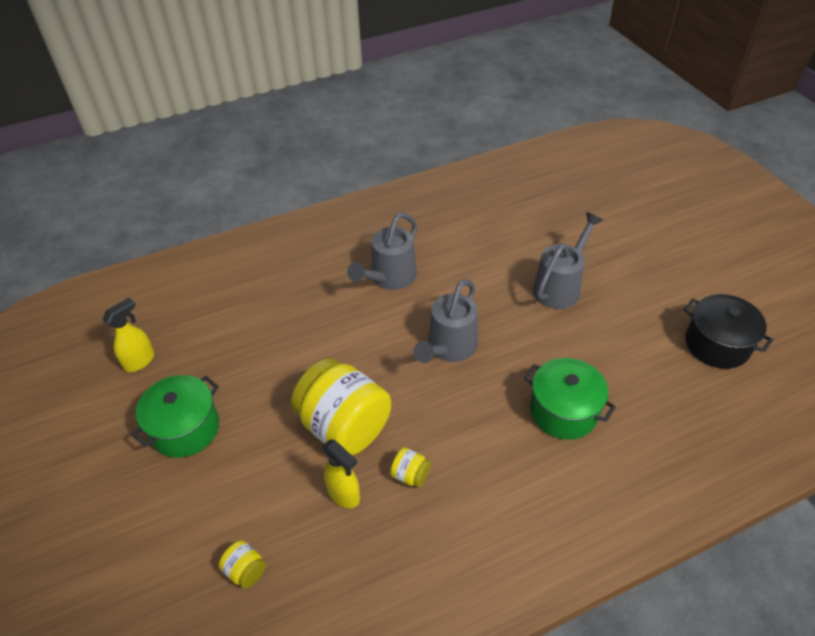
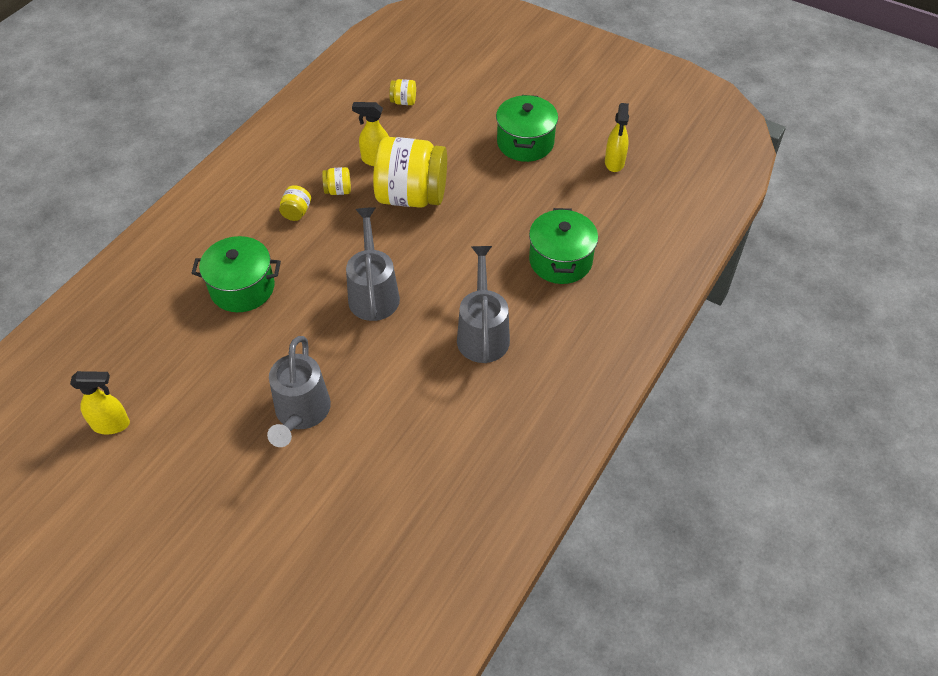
camera: 145 degrees right, 5 degrees up
(281, 301) = (560, 260): none -> green pot
(469, 471) = (296, 212): none -> yellow jar
(717, 344) = (111, 424): black pot -> yellow spray bottle

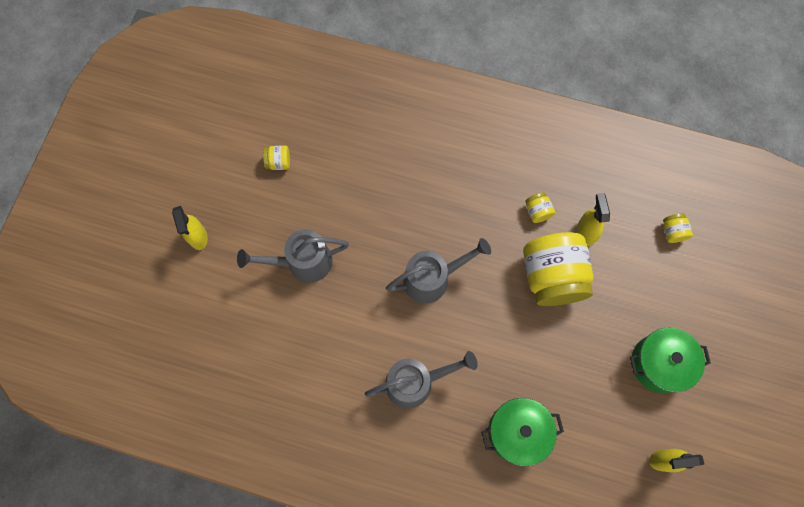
camera: 75 degrees right, 20 degrees up
(111, 424) = (262, 135): yellow spray bottle -> yellow spray bottle (198, 237)
(242, 288) = (408, 175): green pot -> none
(296, 212) = (501, 186): yellow jar -> yellow jar (279, 162)

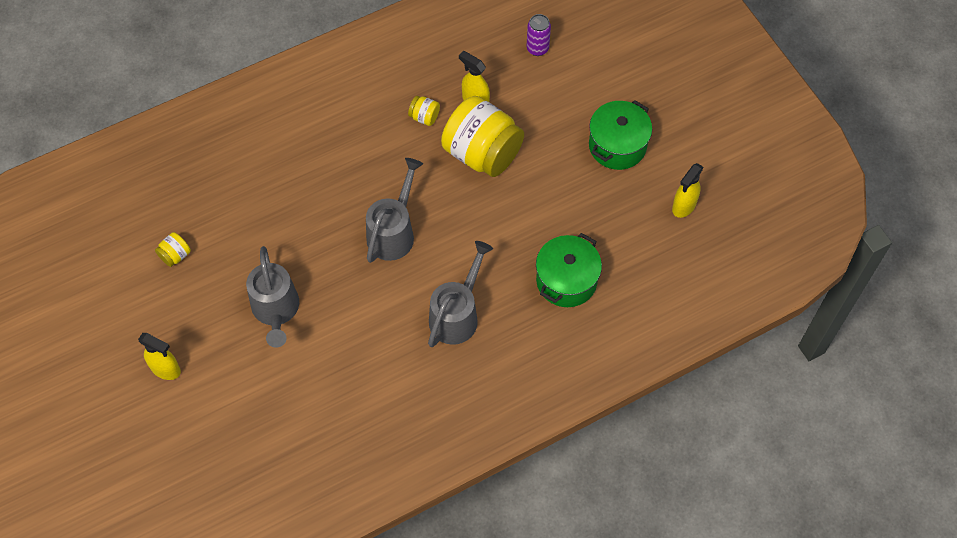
camera: 45 degrees left, 10 degrees down
(302, 262) = (276, 311): grey watering can -> grey watering can turned 45 degrees counterclockwise
(672, 232) = (537, 48): yellow jar -> purple can

